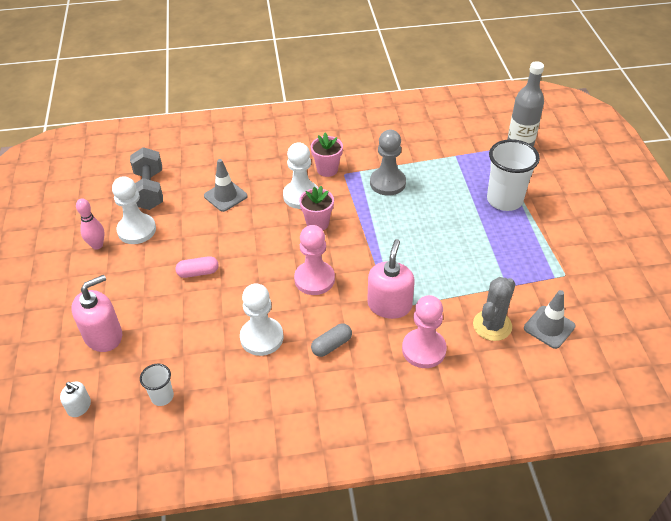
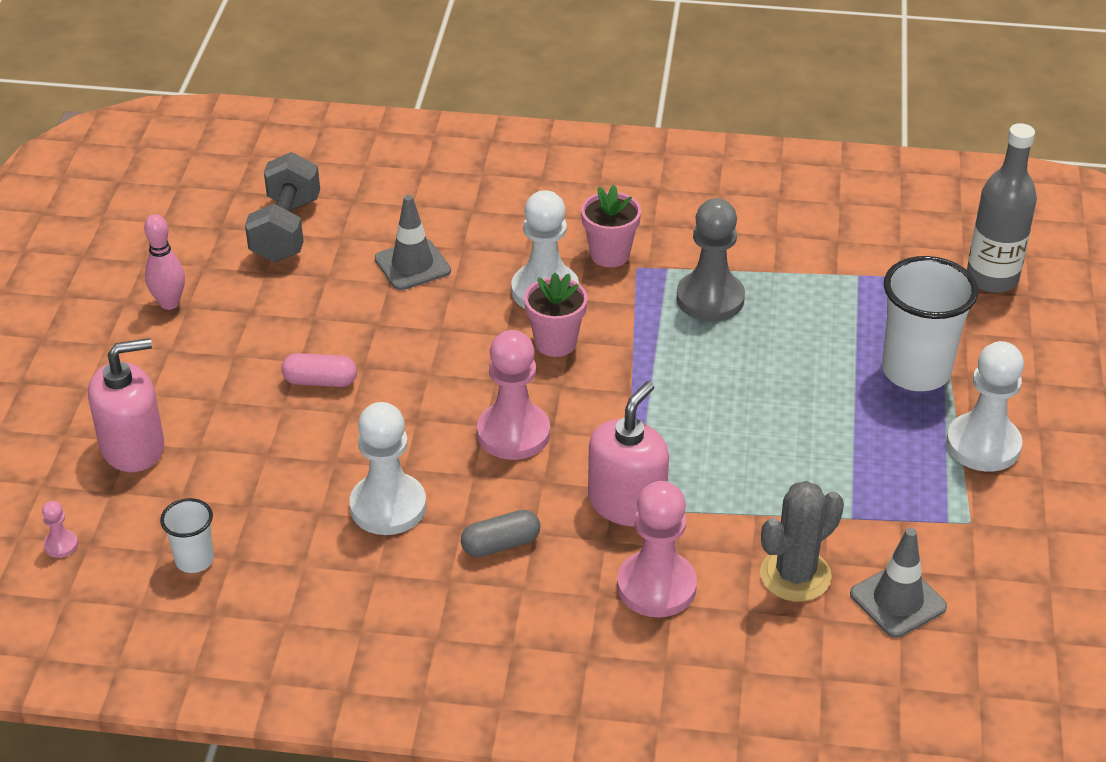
camera: 15 degrees right, 5 degrees down
(79, 406) = (61, 545): white soap dispenser -> pink pawn
(137, 230) = (242, 292): white pawn -> white pawn (983, 445)

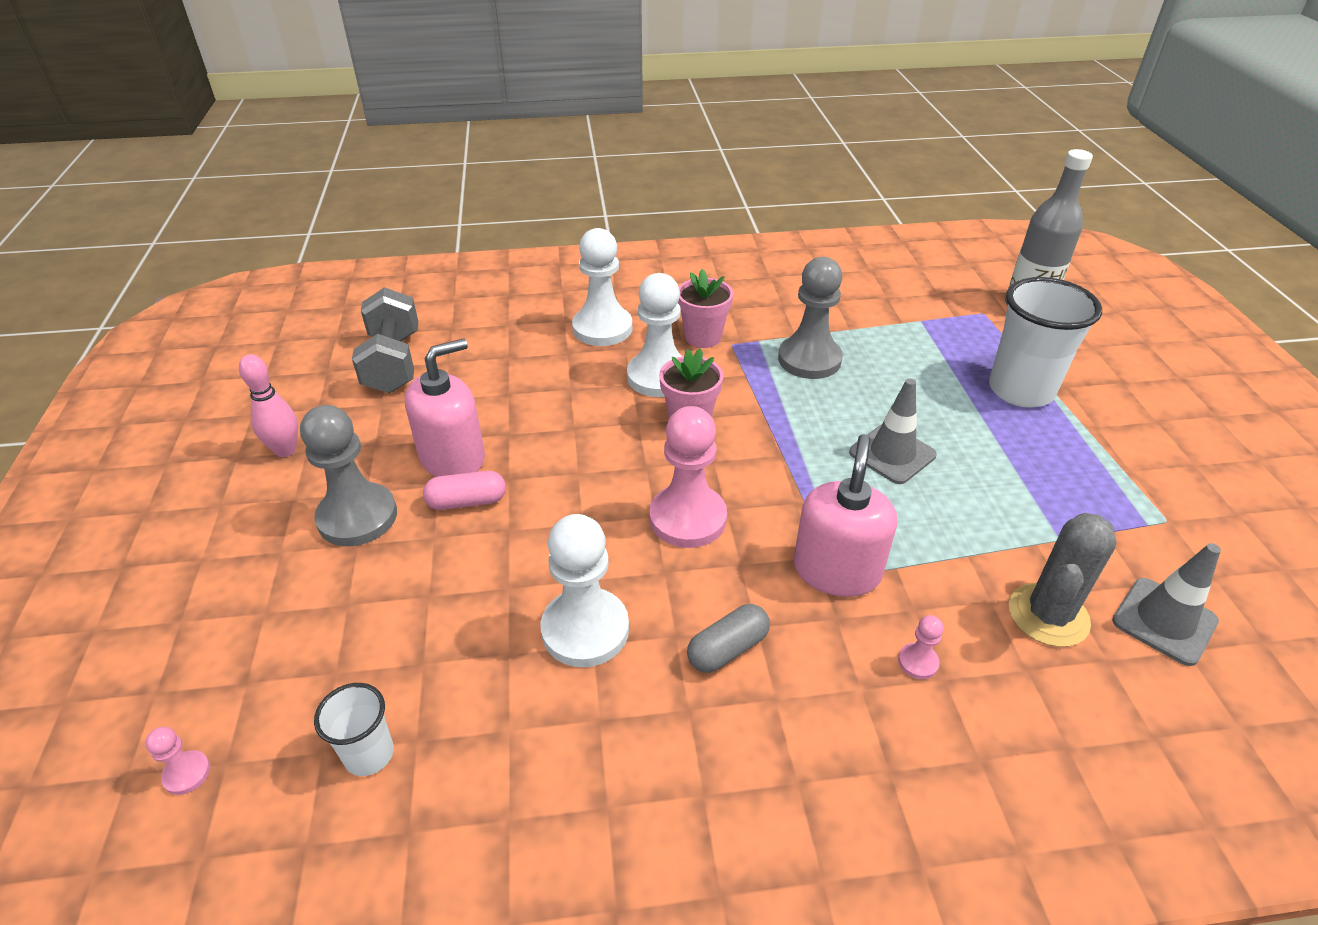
camera: 15 degrees left, 0 degrees up
(133, 447) = (267, 619): pink soap dispenser -> pink soap dispenser (453, 458)
(221, 377) = (357, 517): none -> grey pawn
(412, 265) = (525, 374): grey traffic cone -> grey traffic cone (892, 454)
(656, 586) = (918, 662): pink pawn -> pink pawn, size x0.43
(983, 445) = (1123, 444): white pawn -> white pawn (602, 328)

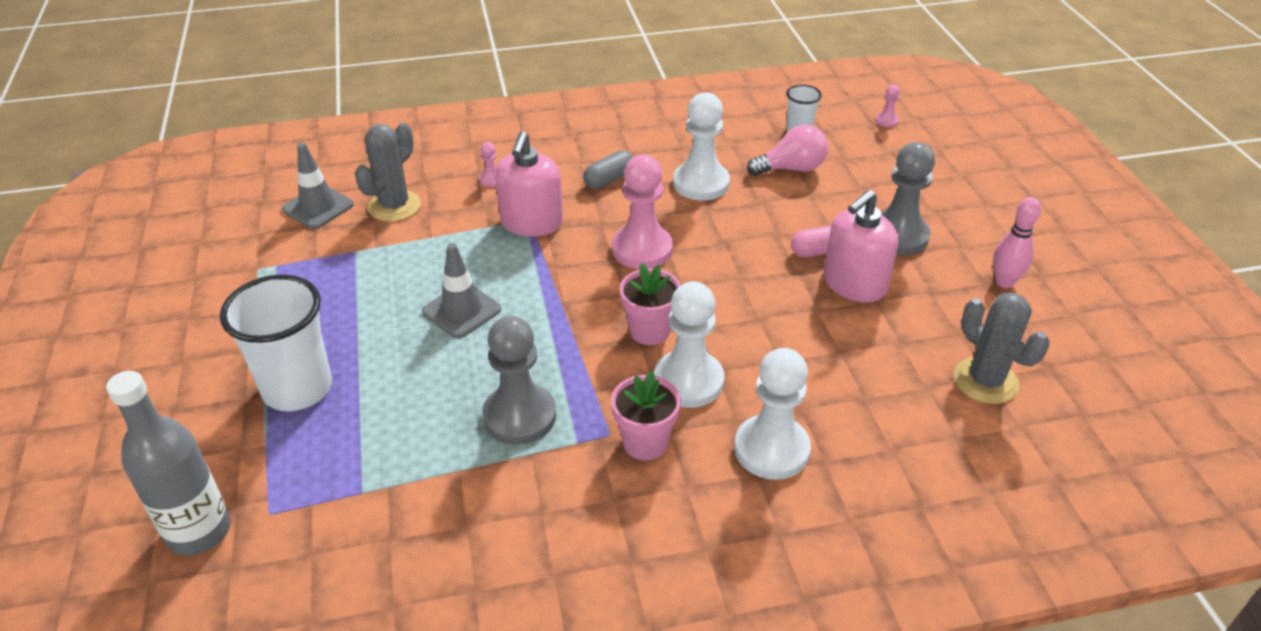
camera: 175 degrees right, 0 degrees up
(393, 363) = (985, 381): grey dumbbell -> grey cactus
(432, 652) = (791, 169): none -> pink light bulb

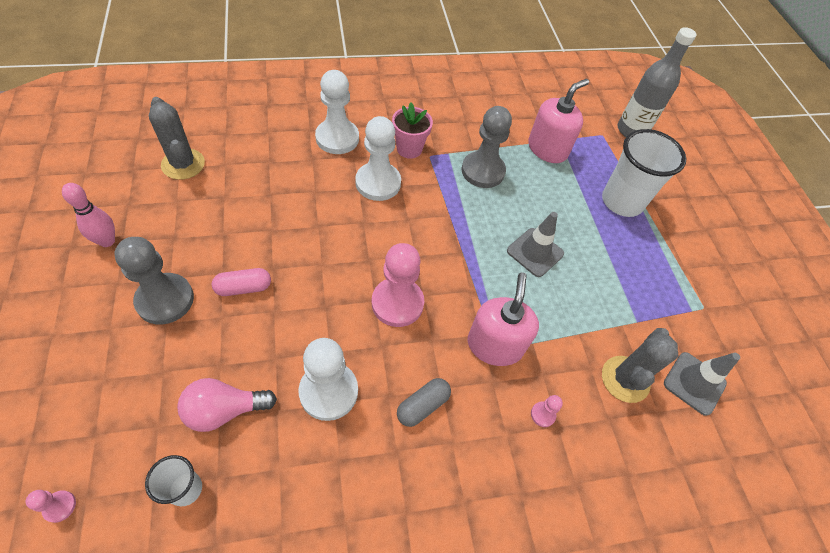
camera: 175 degrees right, 15 degrees up
(649, 331) = (399, 222): pink flower pot -> none
(854, 284) = (232, 250): pink soap dispenser -> pink soap dispenser (547, 149)

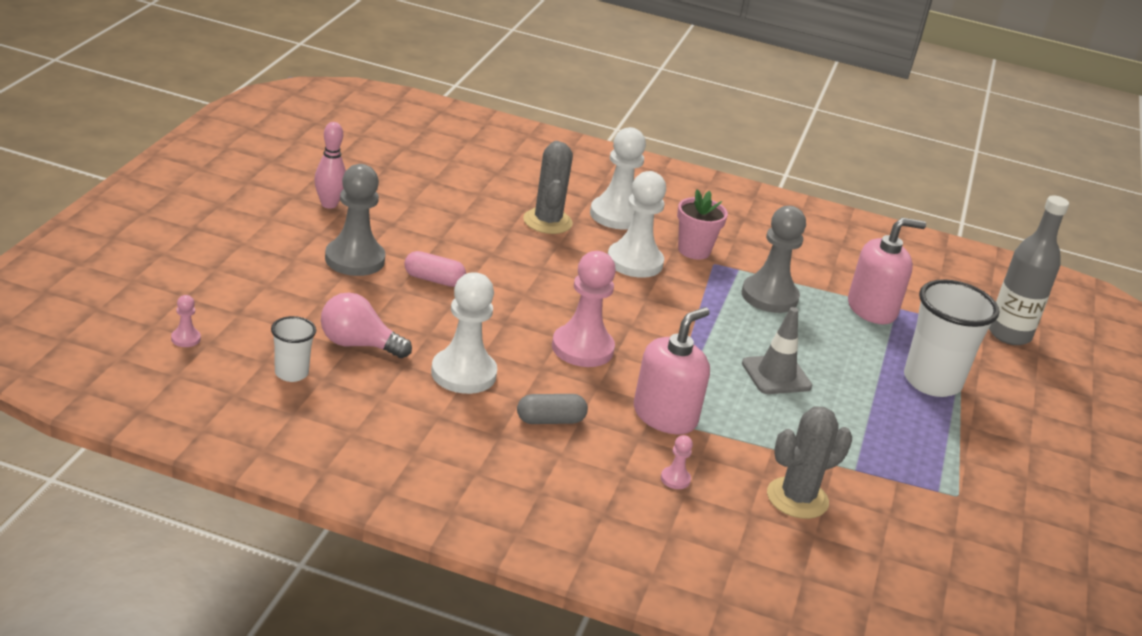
camera: 30 degrees right, 25 degrees down
(183, 164) = (437, 179): grey cactus -> grey cactus (547, 221)
(694, 383) = (883, 537): grey traffic cone -> none

